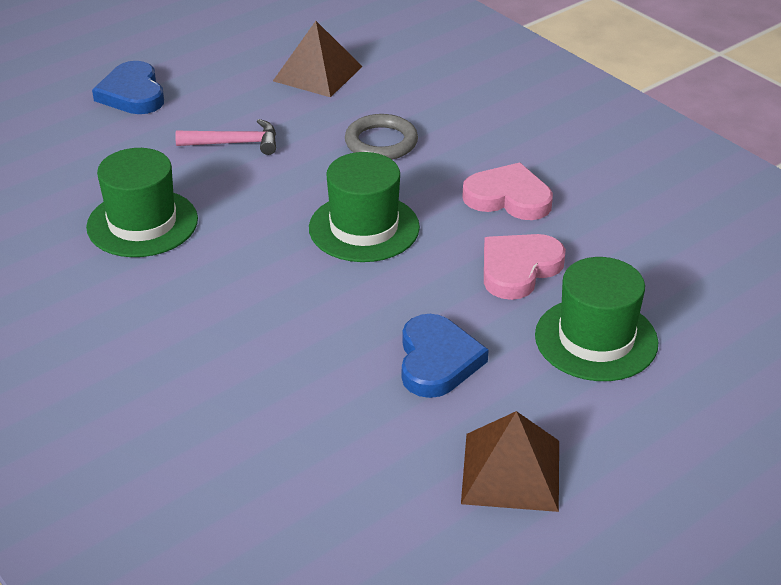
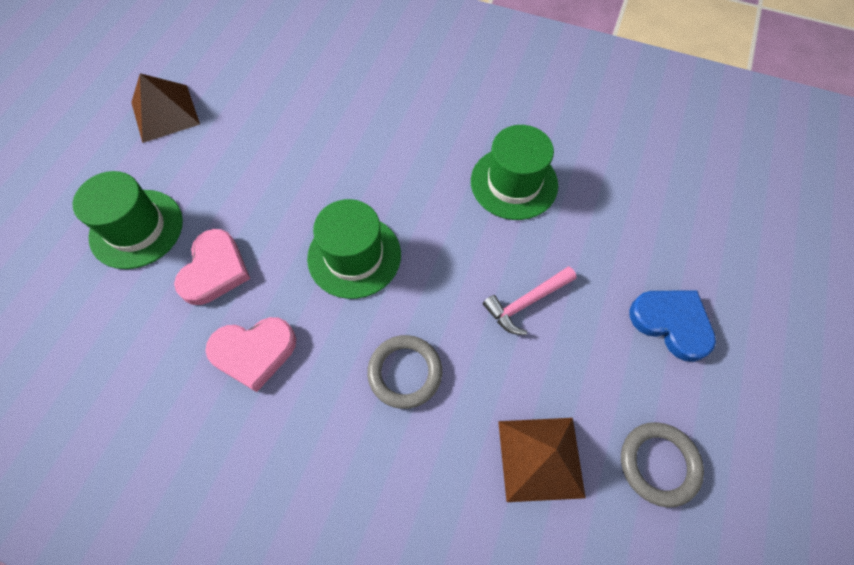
camera: 150 degrees right, 25 degrees up
(238, 46) = (658, 464): none -> grey ring
(437, 361) = (239, 164): blue heart -> none

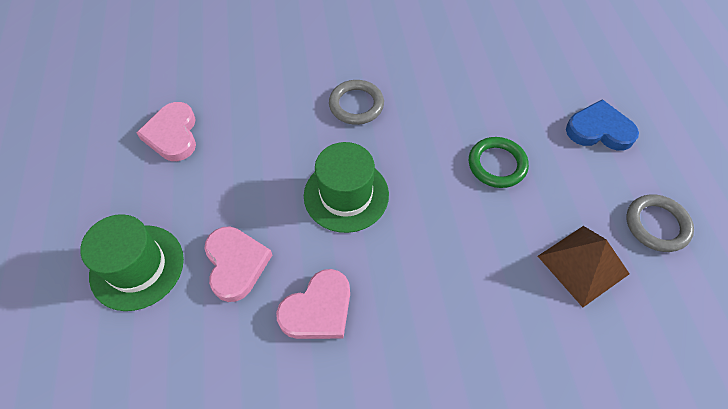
camera: 30 degrees left, 5 degrees down
(165, 113) = (92, 160): brown pyramid -> none
(243, 120) = (173, 134): none -> pink heart
(405, 372) = (447, 259): grey ring -> grey ring (356, 105)
(514, 183) = (427, 85): green hat -> none
(526, 303) = (497, 164): pink hammer -> green ring

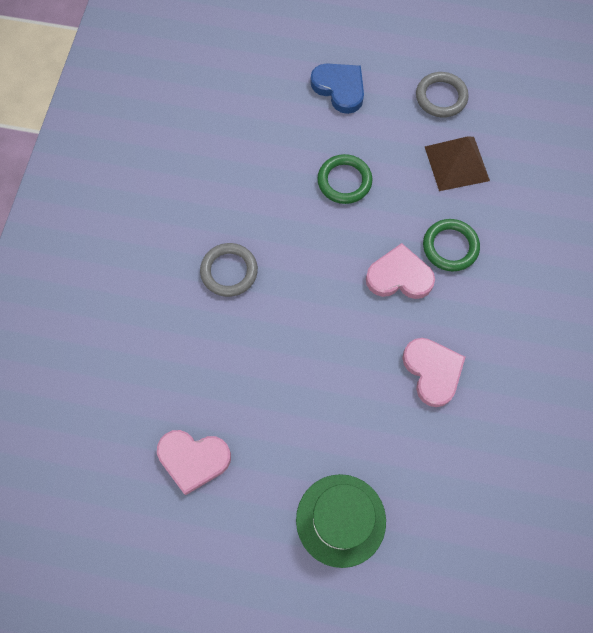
camera: 70 degrees left, 10 degrees up
(236, 264) = (368, 429): pink heart -> pink heart (399, 276)
(346, 195) = (330, 314): green hat -> none
(474, 286) = (450, 247): none -> green ring
(599, 130) = (339, 88): blue heart -> blue heart turned 105 degrees clockwise

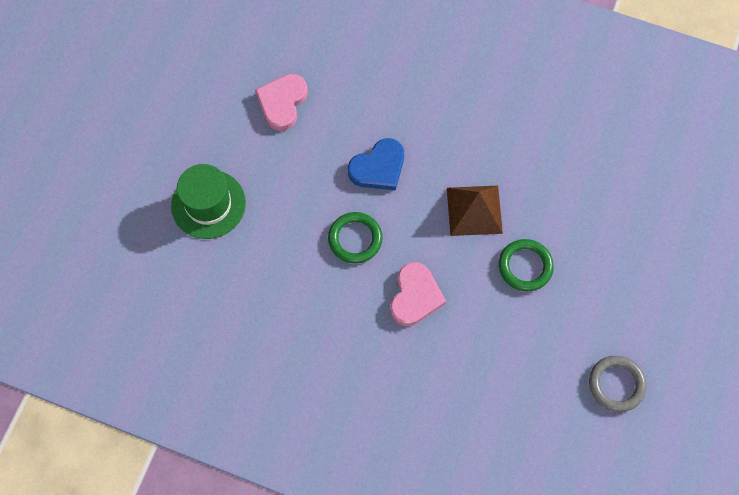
camera: 100 degrees right, 0 degrees up
(229, 271) = (444, 150): grey ring -> none
(339, 88) = (637, 282): blue heart -> blue heart (378, 168)
(432, 371) = (317, 305): pink heart -> none
(450, 247) = (438, 351): green ring -> green ring (355, 239)
(456, 163) = (532, 380): brown pyramid -> brown pyramid (474, 210)

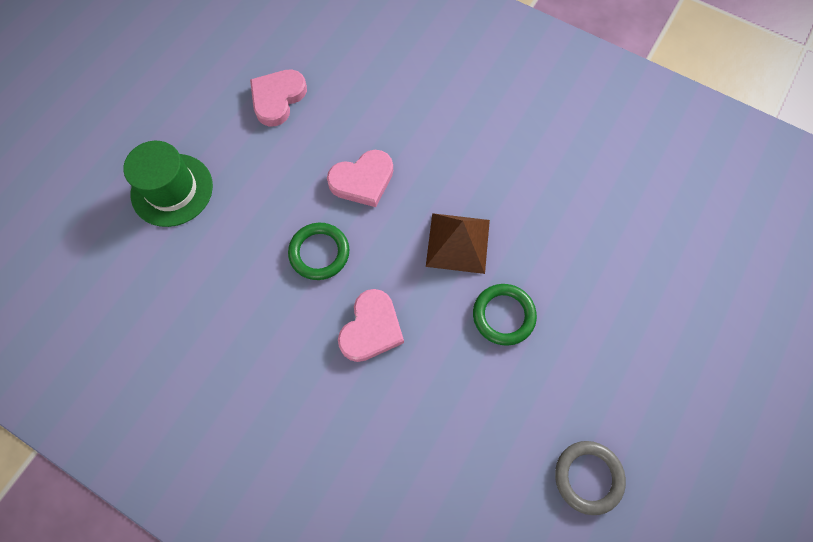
camera: 10 degrees right, 0 degrees up
(378, 168) = (362, 180): blue heart -> pink heart

